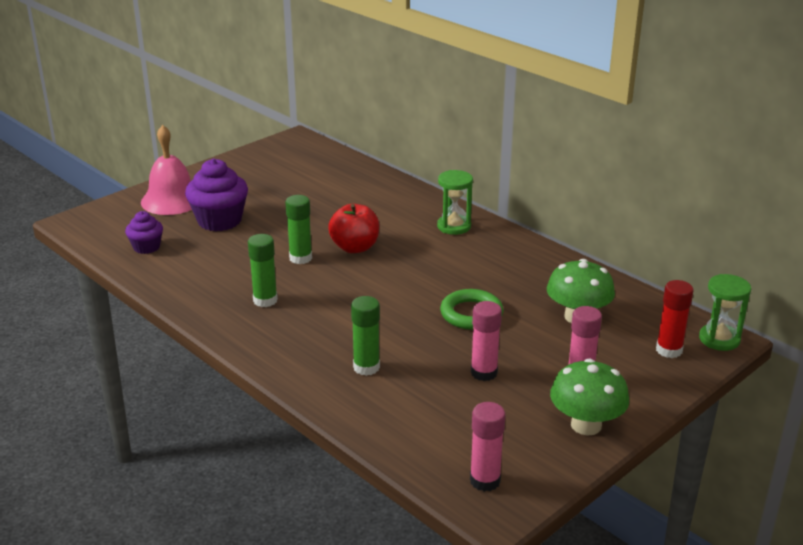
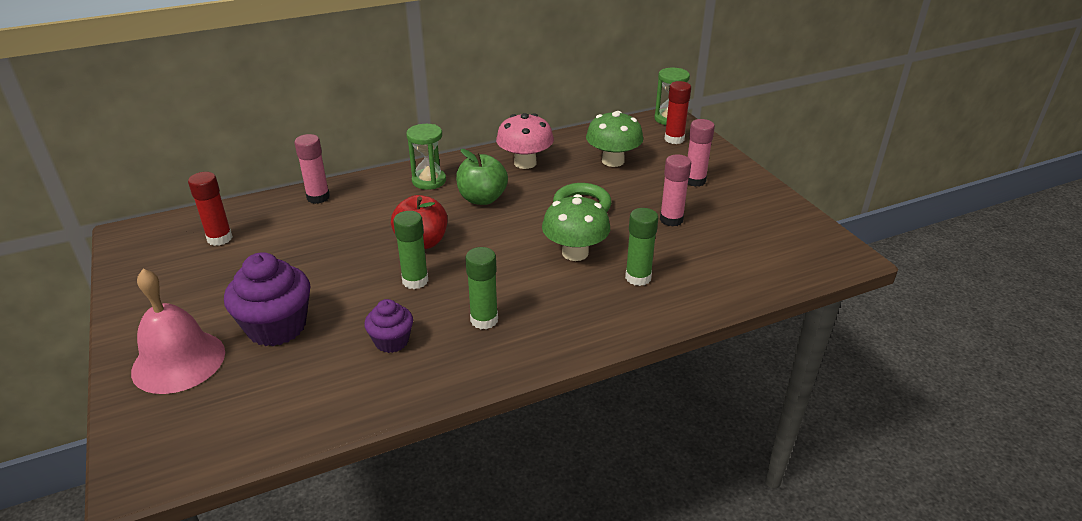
camera: 70 degrees left, 5 degrees up
(146, 247) = (287, 401): purple cupcake -> purple cupcake (391, 341)
(310, 169) = (219, 238): none -> red glue stick
(443, 259) = (482, 199): none -> green apple
(485, 480) = (811, 251): pink glue stick -> pink glue stick (318, 197)
(528, 266) = (525, 163): none -> pink mushroom
(586, 425) = (753, 193): green mushroom -> green mushroom (575, 253)

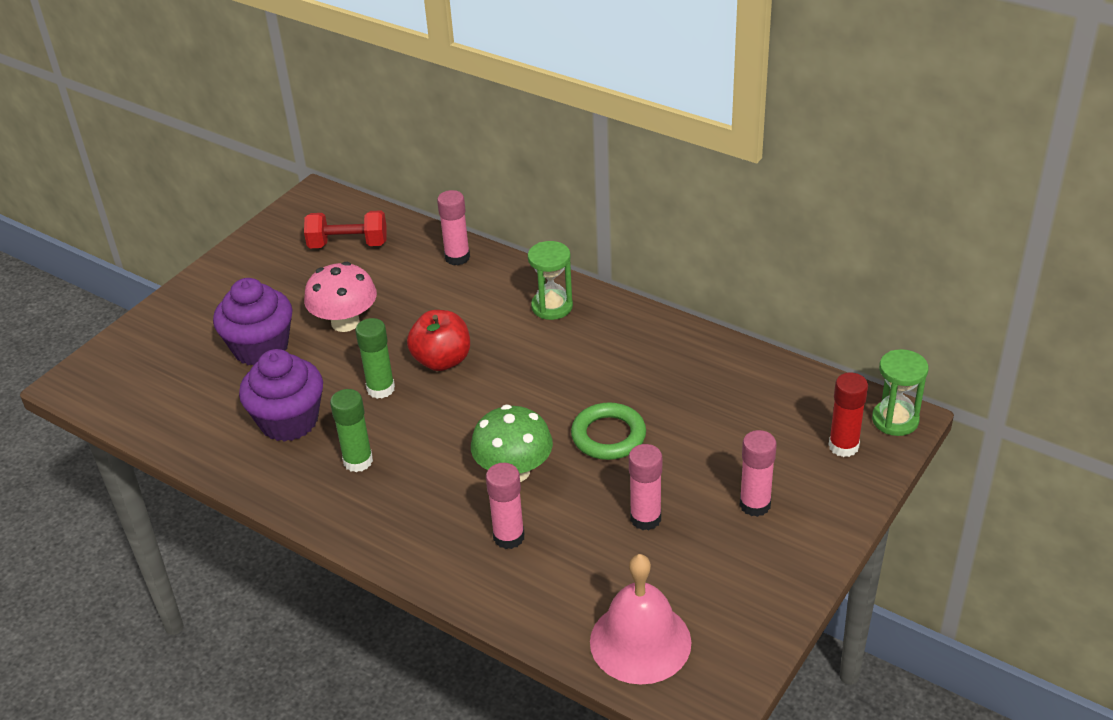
camera: 60 degrees right, 5 degrees up
(178, 361) = (188, 325): pink bell -> pink bell (640, 641)
(219, 238) = (348, 244): red glue stick -> red dumbbell
(391, 341) = (289, 421): purple cupcake -> purple cupcake, size x1.74
(482, 199) = (553, 359): green apple -> none
(525, 163) = (655, 353): pink mushroom -> pink mushroom (345, 322)
(613, 161) = (731, 417): green mushroom -> none
(638, 277) = (508, 537): green glue stick -> pink glue stick

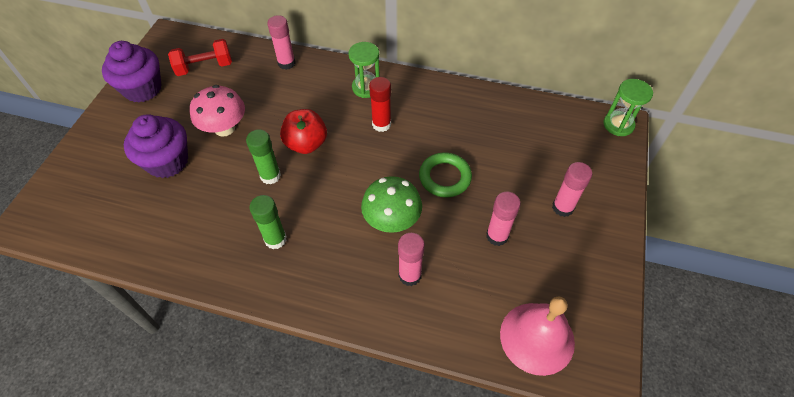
camera: 20 degrees left, 15 degrees up
(289, 421) = (210, 218): purple cupcake -> purple cupcake (143, 89)
(843, 446) = (596, 151): red glue stick -> red glue stick (381, 124)

